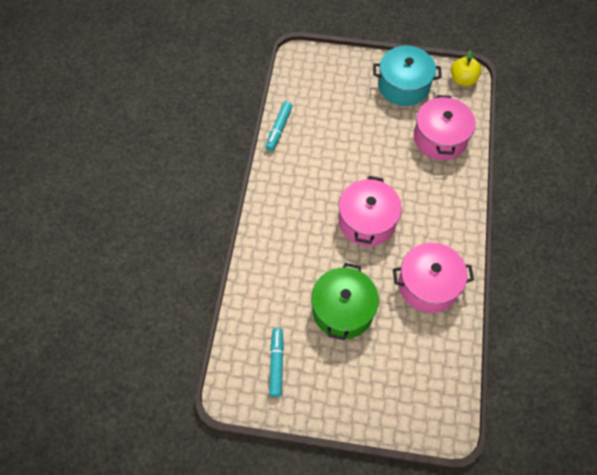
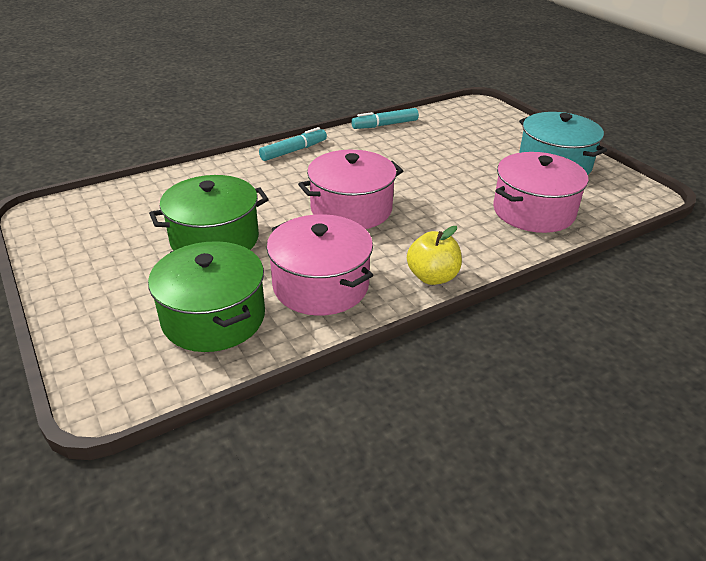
camera: 50 degrees right, 25 degrees down
(276, 363) = (102, 225): turquoise marker -> turquoise marker (294, 151)
(418, 351) = (213, 317): none -> green pot
(463, 80) = (636, 195): yellow apple -> yellow apple (432, 277)

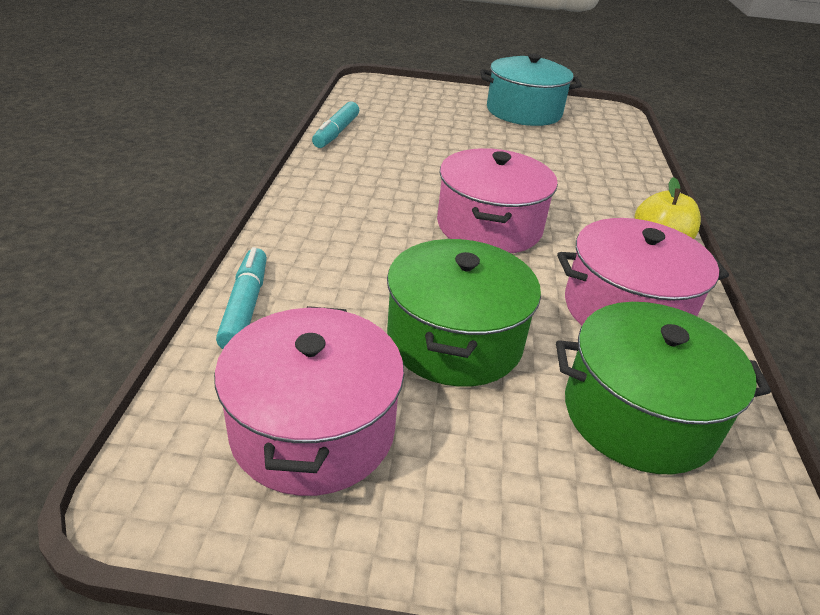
camera: 55 degrees left, 0 degrees up
(294, 151) = (310, 199): turquoise marker -> turquoise marker (245, 306)
(533, 211) = (591, 154): pink pot -> pink pot (313, 429)

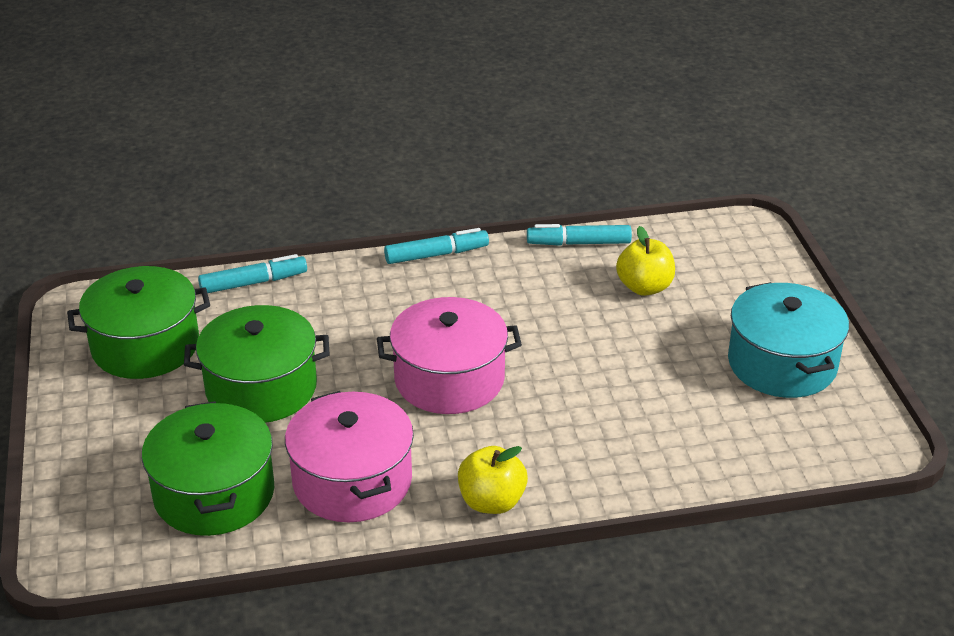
camera: 75 degrees right, 0 degrees up
(296, 190) = (436, 255): none -> turquoise marker
(313, 429) = (145, 346): pink pot -> green pot
(413, 126) = (644, 287): none -> yellow apple

